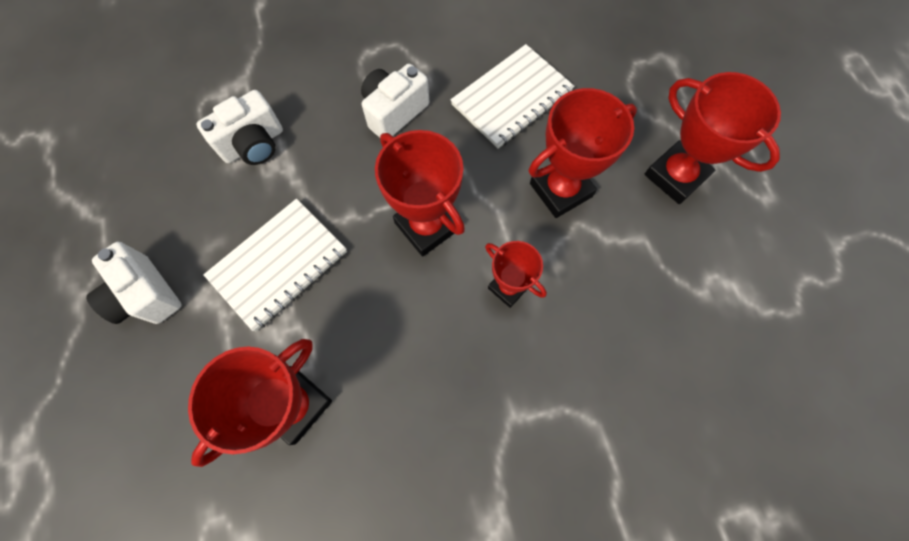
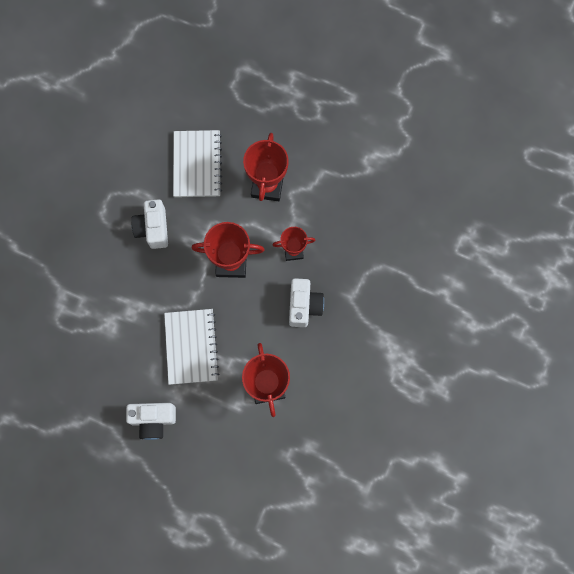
camera: 50 degrees left, 5 degrees up
(254, 144) = (110, 313): white camera -> white camera (304, 306)
(675, 176) = (306, 128): red trophy -> none

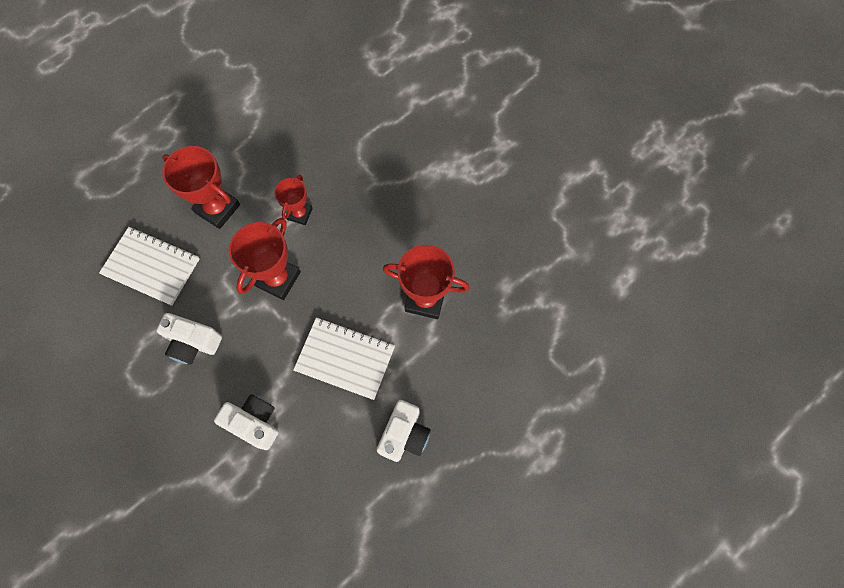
camera: 65 degrees left, 5 degrees down
(304, 306) = (361, 228): white camera -> white camera (254, 423)

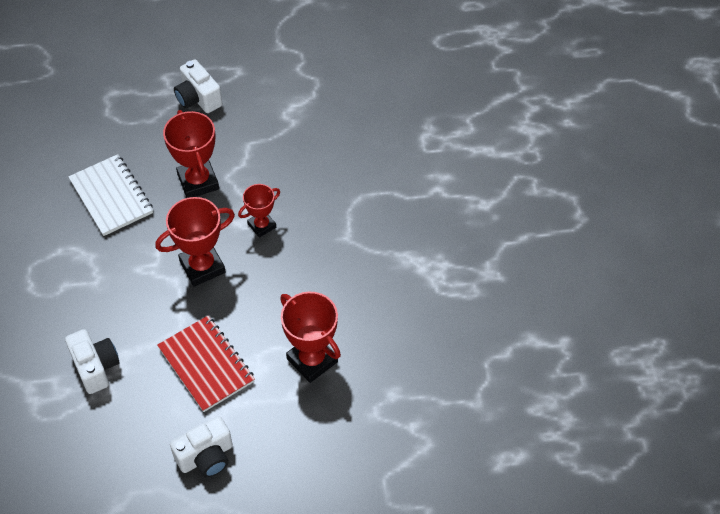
camera: 35 degrees right, 15 degrees down
(193, 343) = (97, 275): white camera -> white camera (198, 98)
(345, 359) = (206, 365): white notebook -> red notebook

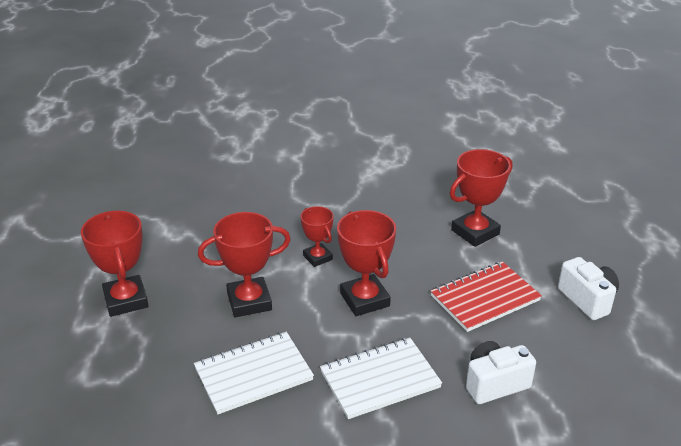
camera: 85 degrees left, 20 degrees down
(102, 283) = (380, 380): none -> white notebook
(198, 98) = (126, 300): white camera -> red trophy

